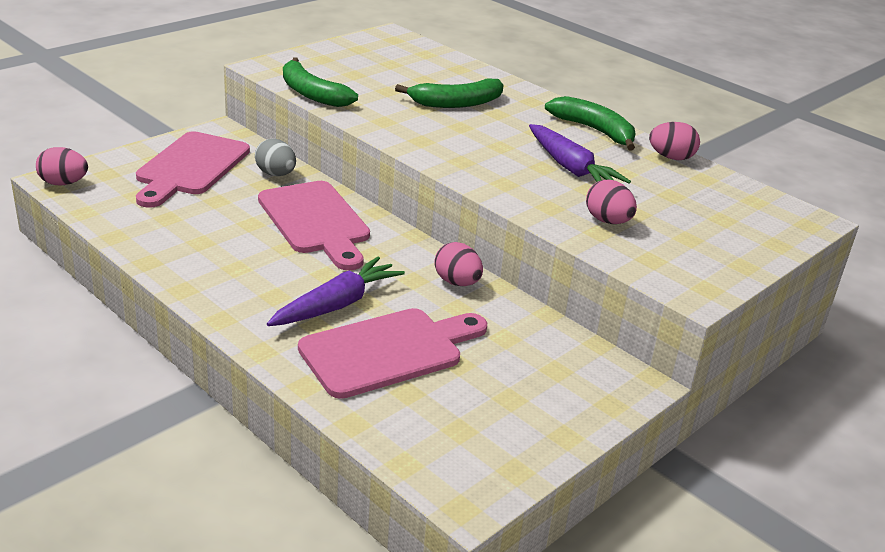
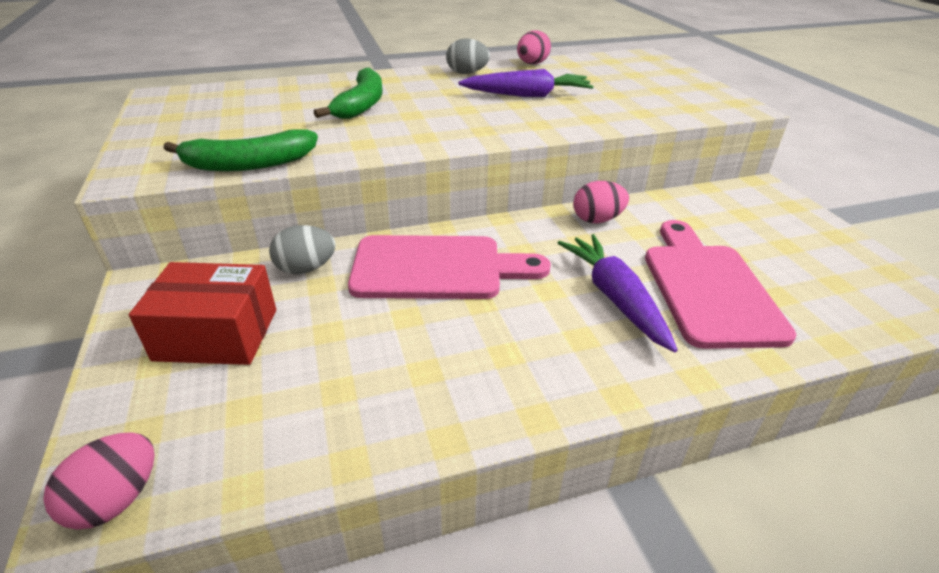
camera: 60 degrees left, 5 degrees up
(190, 167) = (217, 334): pink cutting board -> red box
(594, 130) = (467, 73): green banana -> grey egg
(607, 221) = (625, 105): pink egg -> none

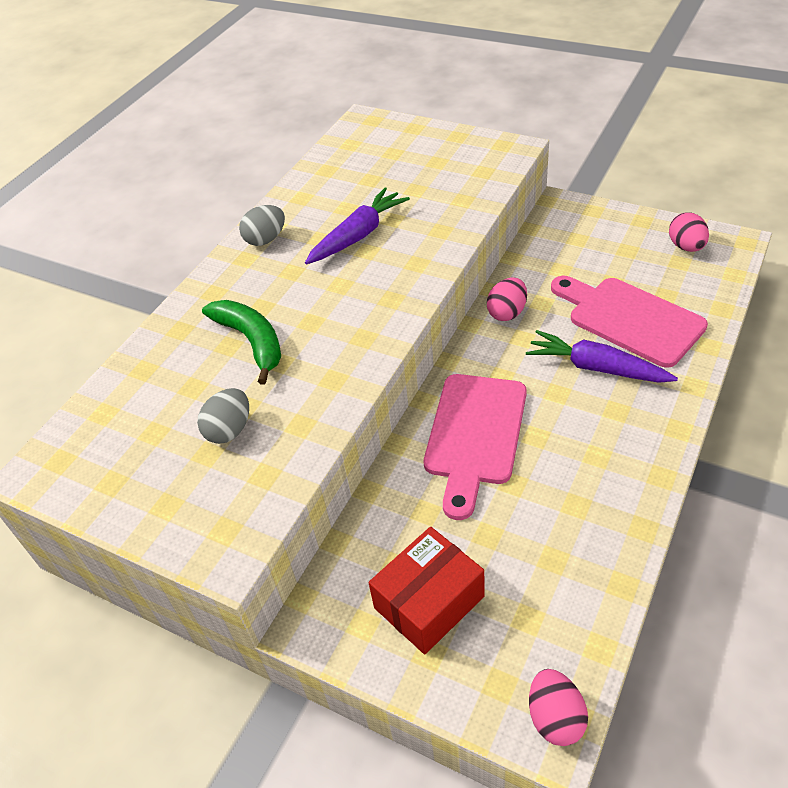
camera: 40 degrees left, 10 degrees up
(249, 164) = (293, 467): green banana -> none
(306, 269) = (395, 511): grey egg -> grey egg (229, 430)
(437, 268) = (474, 435): pink cutting board -> pink cutting board turned 150 degrees clockwise
(532, 64) = (297, 190): pink egg -> pink egg (686, 247)

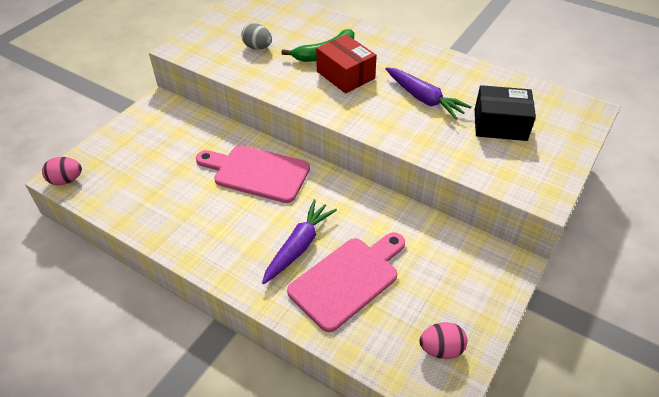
camera: 90 degrees right, 0 degrees up
(265, 239) = (426, 58): grey egg -> none
(401, 176) = (500, 125): none -> black box
(429, 602) = (151, 142): red box -> red box (345, 75)
(507, 312) = (370, 204): pink egg -> none

